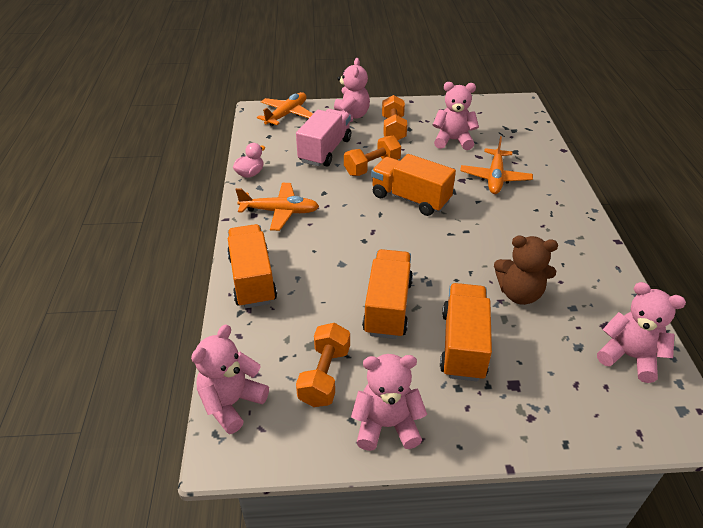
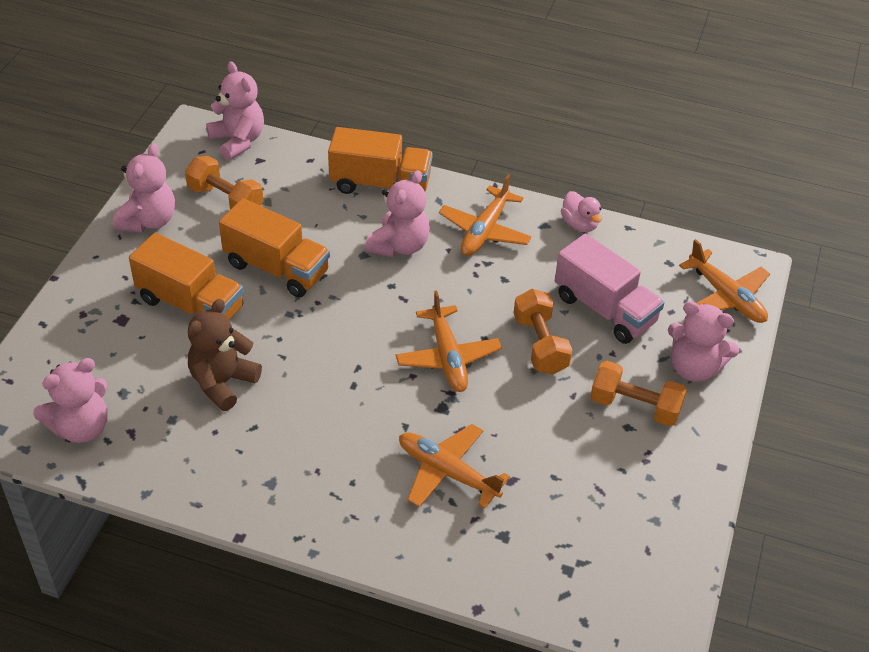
camera: 110 degrees right, 5 degrees up
(410, 199) = (447, 357): orange truck -> orange plane
(453, 140) = (570, 468): pink teddy bear -> pink teddy bear (399, 246)

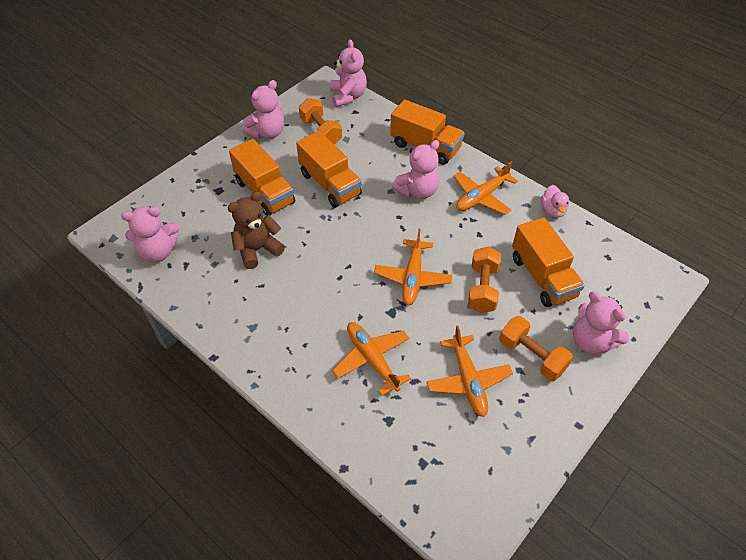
camera: 25 degrees right, 5 degrees up
(604, 309) = (542, 277): pink truck -> orange truck
(726, 296) = (642, 295): orange plane -> orange plane (468, 380)

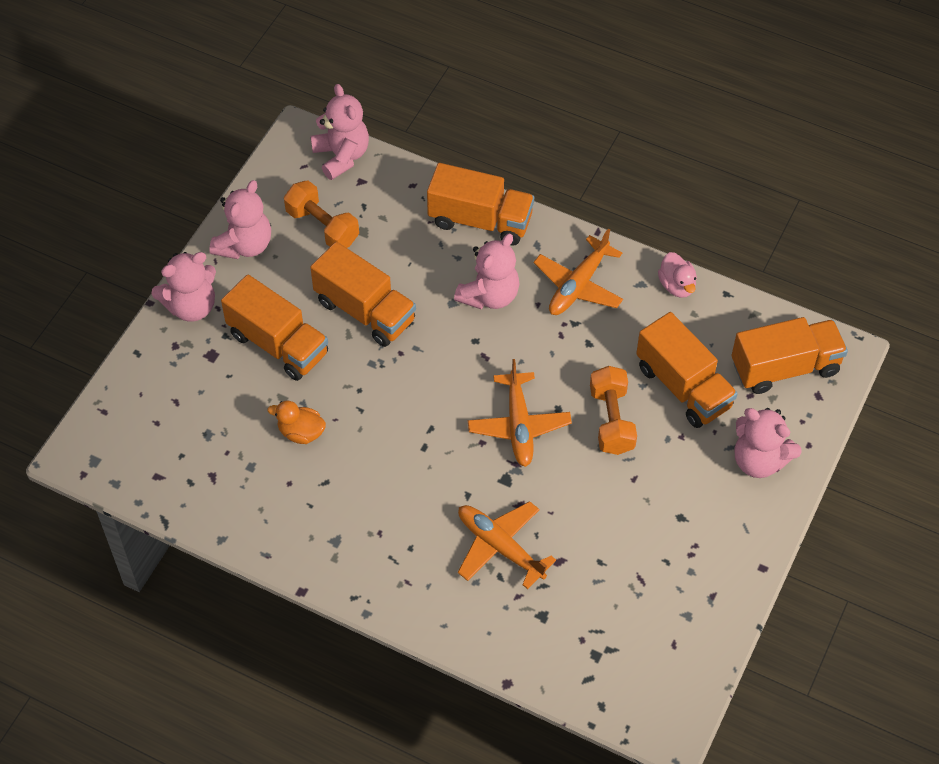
camera: 15 degrees left, 5 degrees up
(158, 252) = (167, 466): pink teddy bear -> pink teddy bear (191, 306)
(257, 249) = (301, 432): brown teddy bear -> orange duck
(468, 380) = (623, 545): orange plane -> none
(531, 356) = (692, 496): orange dumbbell -> none
(624, 280) = (785, 367): none -> orange truck

